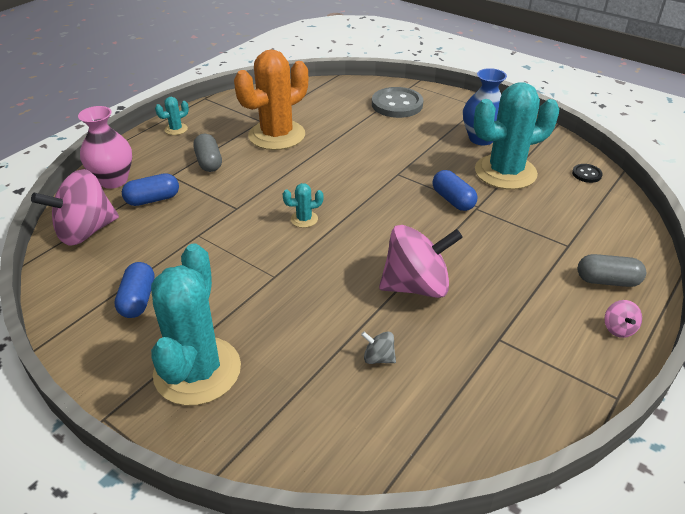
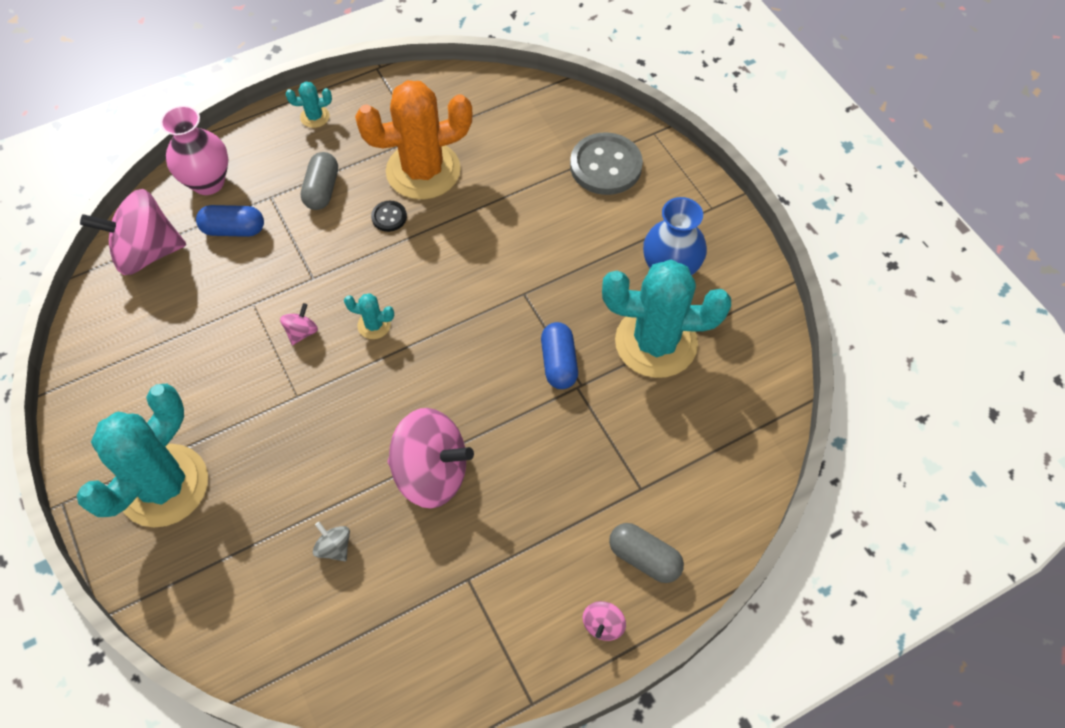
camera: 25 degrees right, 20 degrees up
(138, 300) = (153, 372): blue capsule -> none
(250, 239) = (302, 332): none -> pink spinning top
(586, 174) = (757, 387): black button -> black button (389, 217)

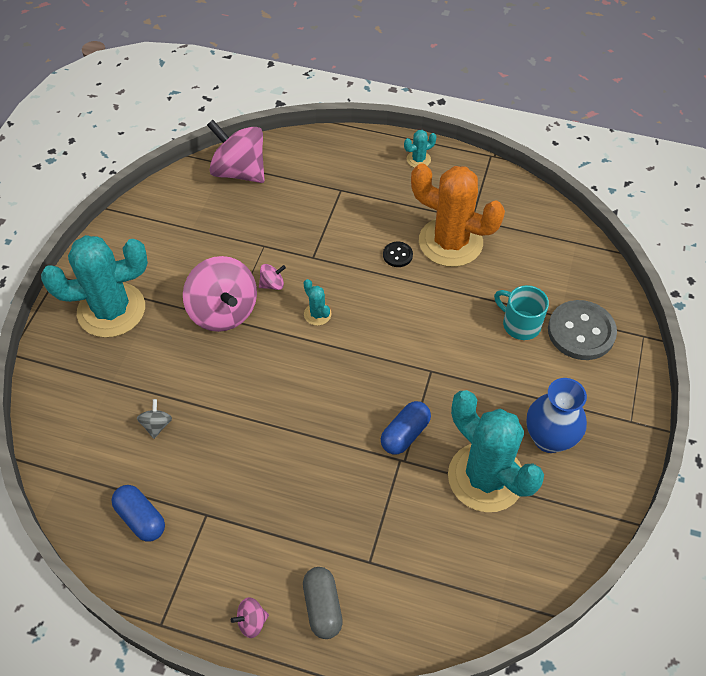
camera: 45 degrees right, 5 degrees down
(208, 182) = (314, 155): pink vase -> none
(234, 229) = (299, 194): blue capsule -> blue capsule (141, 518)
(315, 117) = (418, 159): turquoise cactus -> turquoise cactus turned 60 degrees counterclockwise
(322, 190) = (375, 208): grey capsule -> none
(431, 473) = (254, 432): pink spinning top -> pink spinning top (223, 311)
(553, 197) = (520, 324): none -> turquoise mug

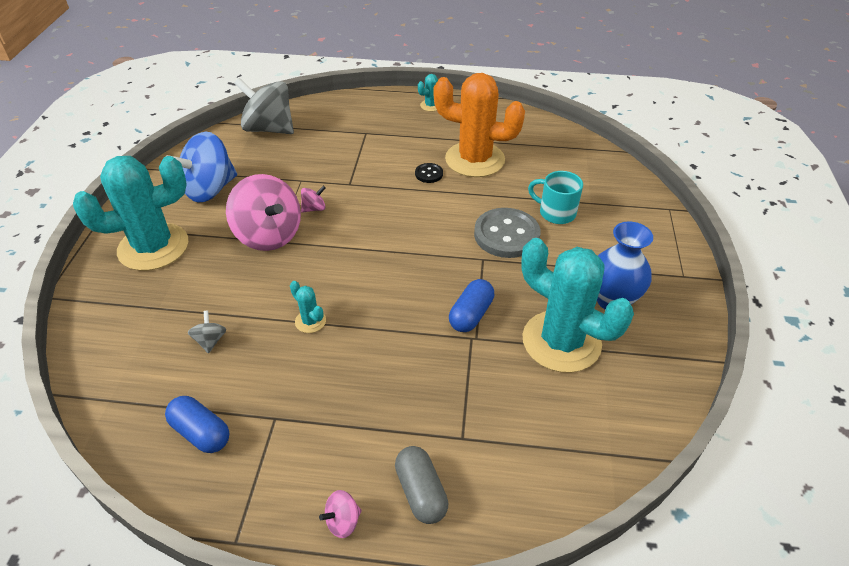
camera: 10 degrees left, 10 degrees down
(171, 246) = (210, 189): none -> blue spinning top
(239, 171) = (269, 129): pink spinning top -> grey spinning top
(317, 314) = (362, 227): turquoise cactus -> turquoise cactus (310, 321)
(581, 332) = (613, 212): grey button -> grey button (506, 235)

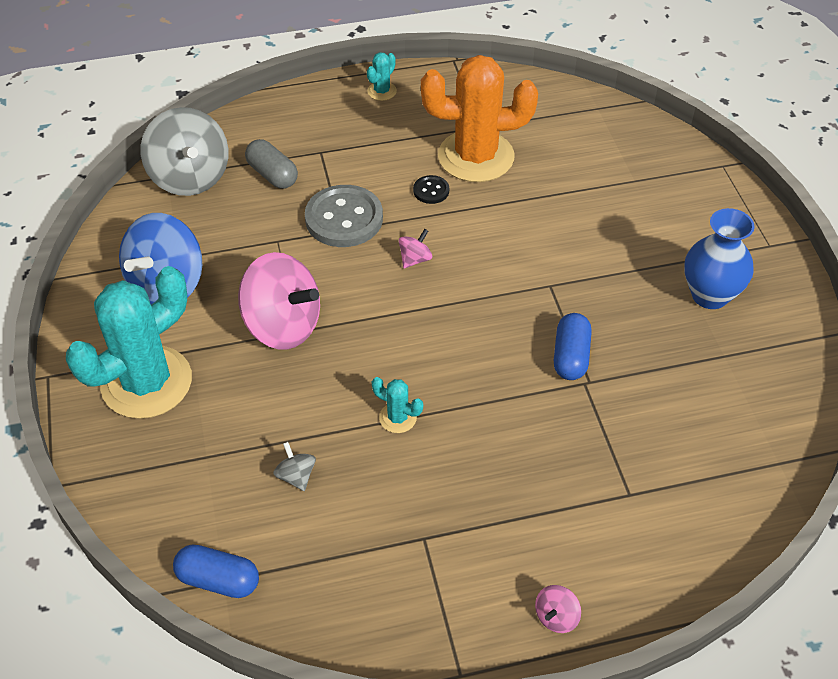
camera: 20 degrees left, 5 degrees up
(201, 433) = (353, 580): blue capsule -> blue capsule (218, 580)
(269, 129) = (190, 177): grey spinning top -> grey spinning top turned 120 degrees counterclockwise
(314, 208) = (317, 275): pink spinning top -> pink spinning top (415, 259)
(421, 492) = (617, 562): grey capsule -> grey capsule (272, 175)
(506, 235) = (561, 247): grey button -> grey button (344, 218)
(556, 213) = (603, 204): turquoise mug -> none
(561, 341) = (679, 359): turquoise cactus -> none

